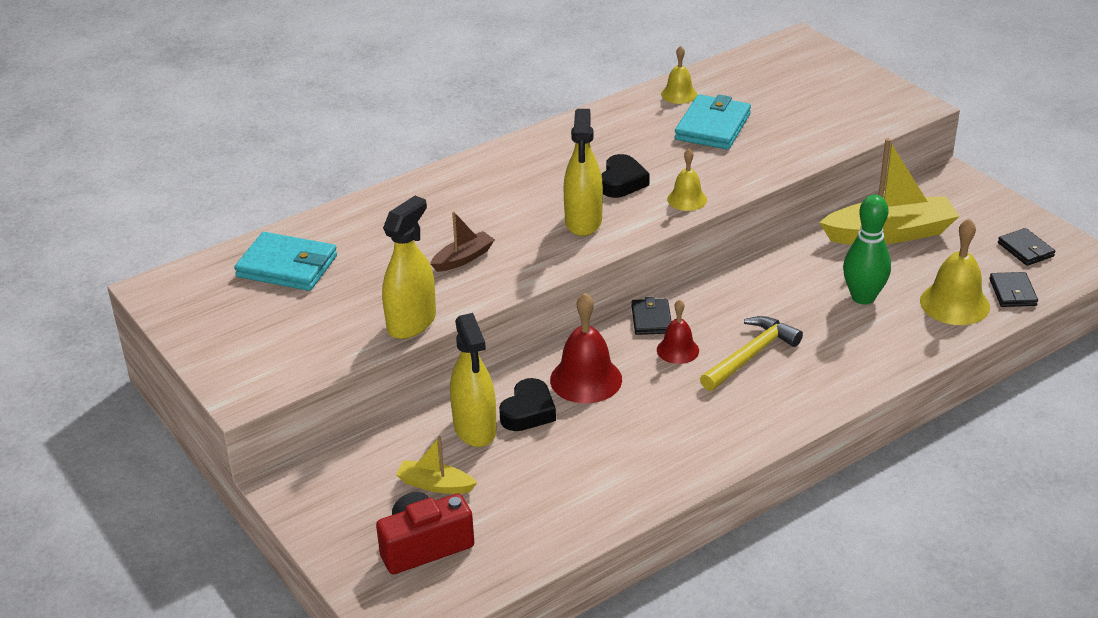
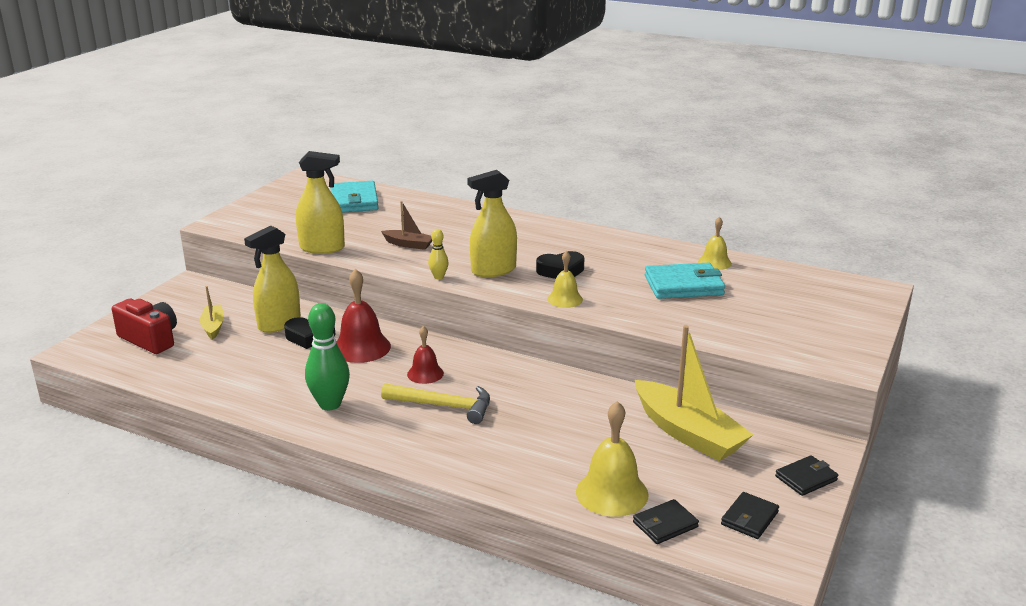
camera: 60 degrees right, 10 degrees down
(568, 260) = (438, 277): none -> yellow bowling pin
(651, 319) = (455, 354): black wallet -> black wallet (806, 478)
(863, 297) = (574, 441): green bowling pin -> green bowling pin (330, 404)

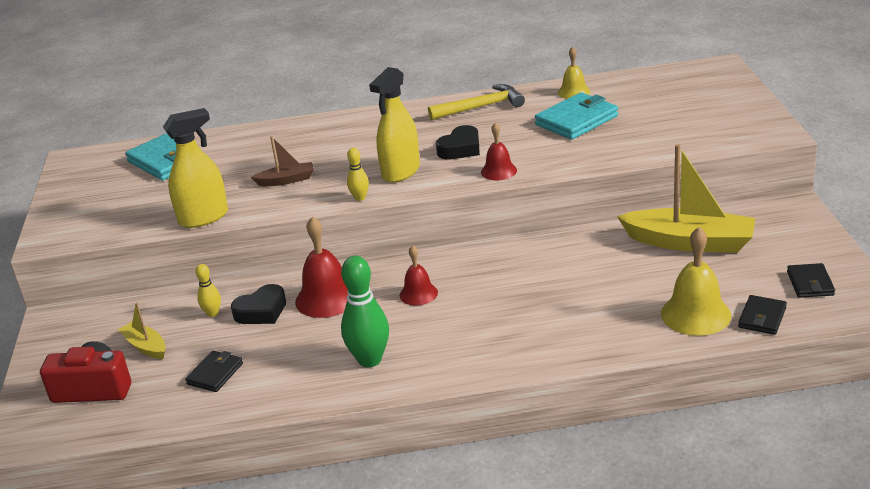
camera: 30 degrees left, 5 degrees up
(279, 324) = (212, 313): yellow spray bottle -> yellow bowling pin
(444, 406) = (473, 312): yellow hammer -> yellow hammer (481, 107)
(565, 299) = (498, 171): yellow bell -> red bell
(806, 478) = (809, 236): black wallet -> black wallet (215, 374)

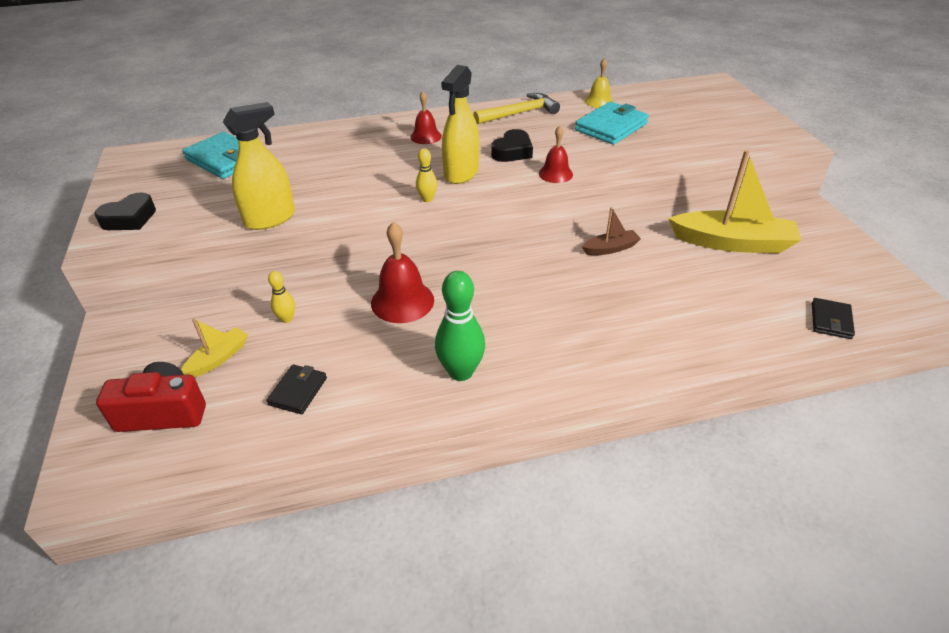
camera: 10 degrees left, 10 degrees up
(145, 346) = (218, 358): yellow boat -> yellow boat turned 90 degrees clockwise
(261, 311) = (338, 316): black heart -> black heart (129, 218)
(286, 180) = (349, 180): brown boat -> brown boat (610, 248)
(418, 294) = (493, 296): red bell -> red bell (426, 136)
(695, 314) = (767, 317): yellow bell -> none
(810, 283) = (858, 284): black wallet -> none

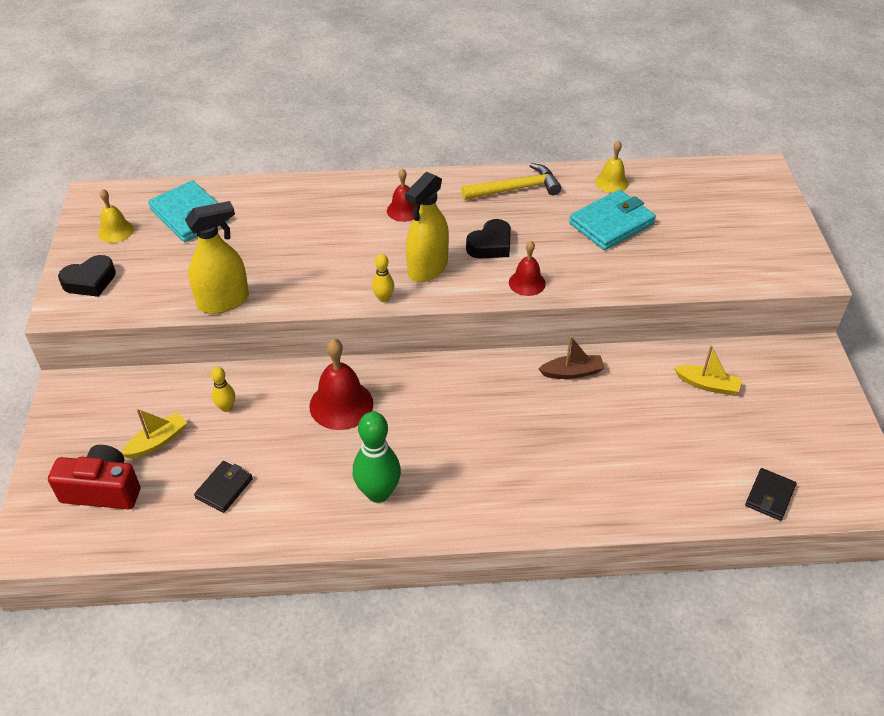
camera: 10 degrees right, 5 degrees up
(152, 178) = (115, 231): none -> yellow bell
(732, 243) = (707, 385): yellow boat -> yellow boat, size x0.50

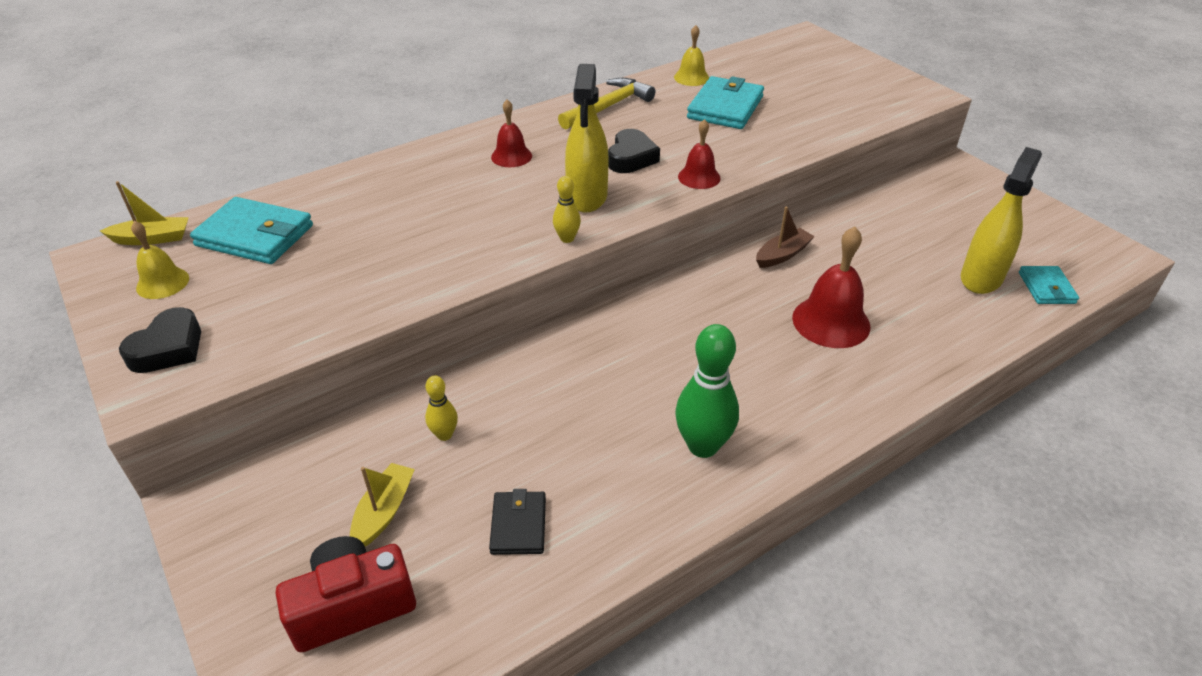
camera: 30 degrees left, 5 degrees down
(223, 301) = (377, 306): yellow spray bottle -> yellow spray bottle (981, 278)
(341, 404) = (580, 375): red bell -> red bell (831, 321)
(707, 385) = (905, 221): yellow boat -> yellow boat (152, 238)
(769, 496) = (1046, 288): black wallet -> turquoise wallet

